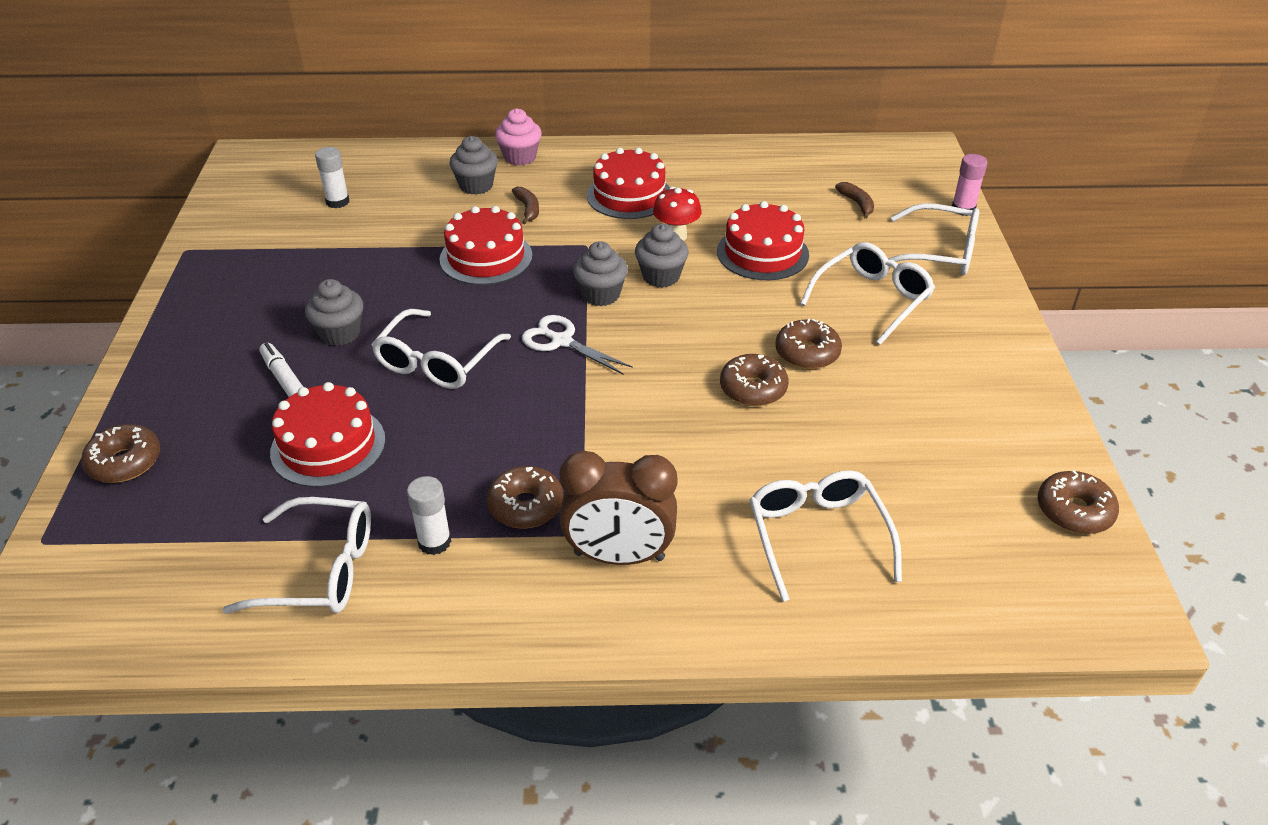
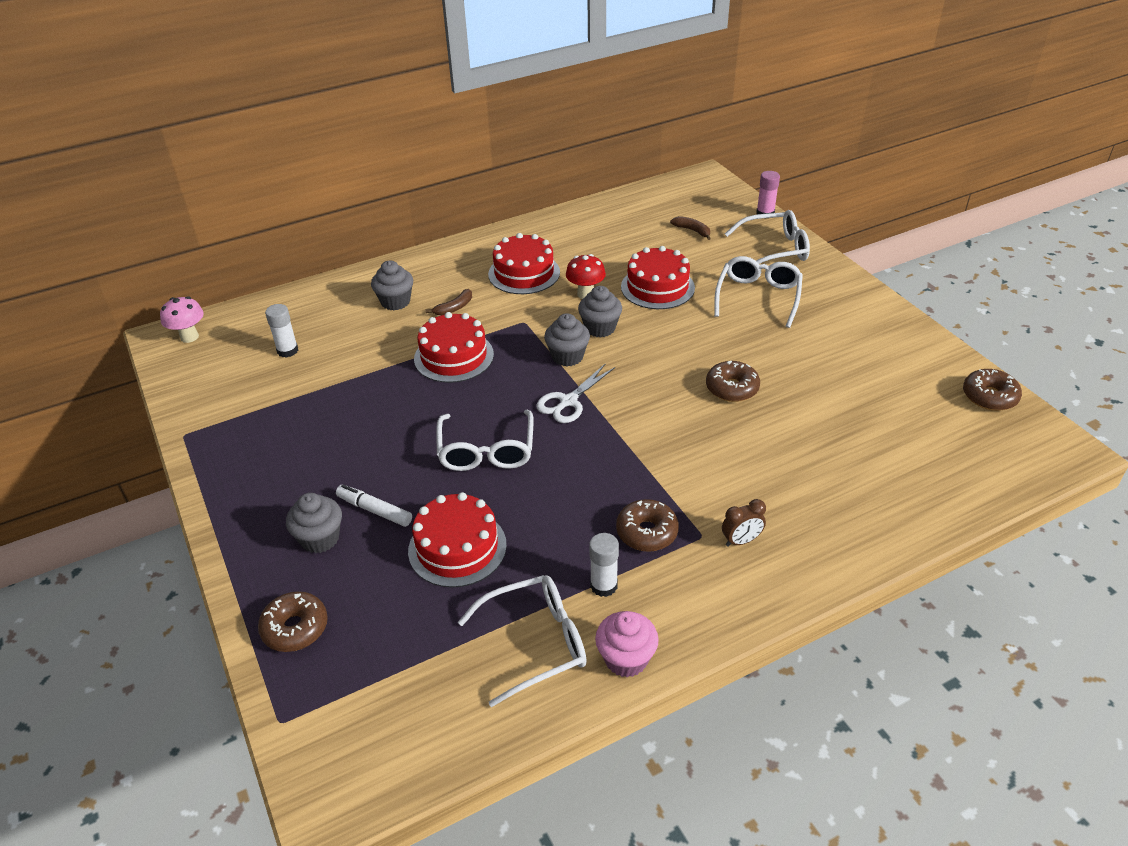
camera: 25 degrees left, 0 degrees up
(265, 162) = (189, 337): none -> pink mushroom
(340, 333) = (387, 457): grey cupcake -> grey cupcake (320, 538)
(520, 157) = (411, 268): pink cupcake -> pink cupcake (626, 659)
(528, 209) = (454, 308): brown banana -> brown banana turned 90 degrees clockwise
(561, 341) = (568, 401): white scissors -> white scissors turned 60 degrees counterclockwise
(619, 556) = (741, 541): brown clock -> brown clock, size x0.48
(807, 353) = (746, 350): brown donut -> none
(817, 536) = (855, 474): white glasses -> none

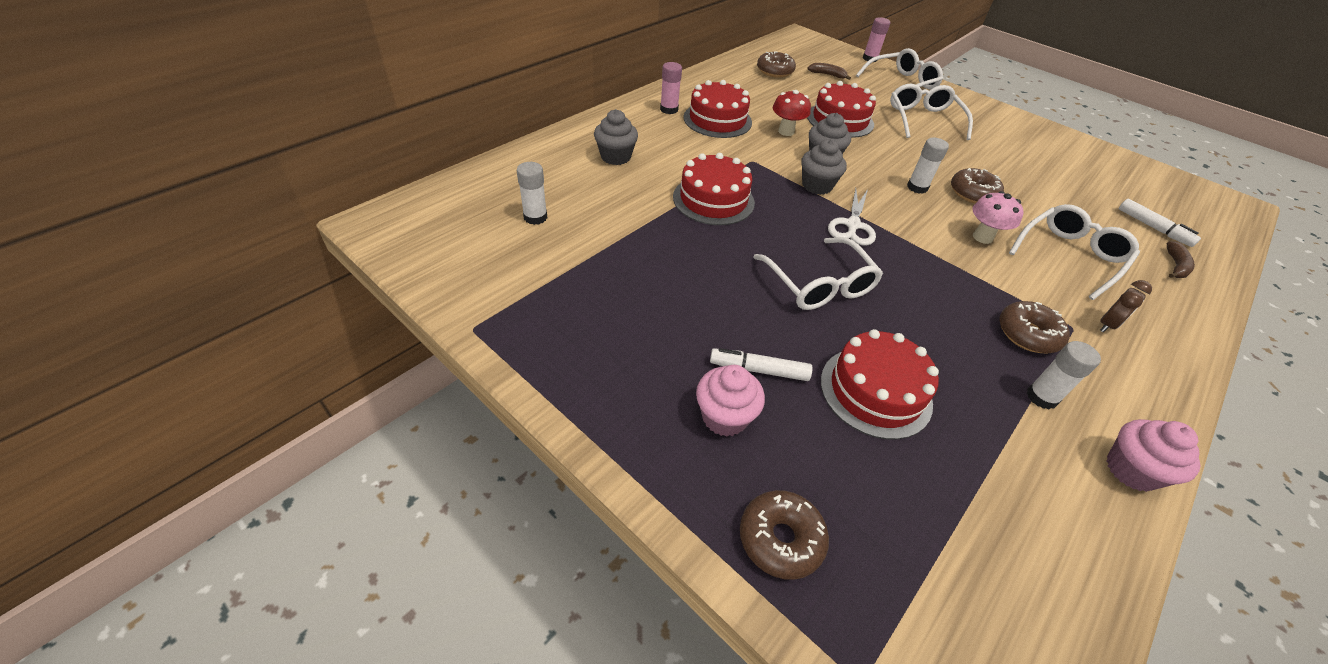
camera: 25 degrees left, 5 degrees up
(189, 337) = (408, 218): pink mushroom -> pink mushroom (982, 237)
(320, 538) = (724, 417): grey cupcake -> pink cupcake
(454, 308) = (678, 156): brown banana -> brown banana (1175, 266)
(483, 257) = (669, 109): none -> pink glue stick
(536, 643) = (1039, 477): white glasses -> white glasses (1070, 256)
(674, 373) = (917, 187): none -> white glue stick
(913, 457) = (1153, 228): none -> white marker
(989, 397) = (1151, 173): brown donut -> brown donut (774, 71)

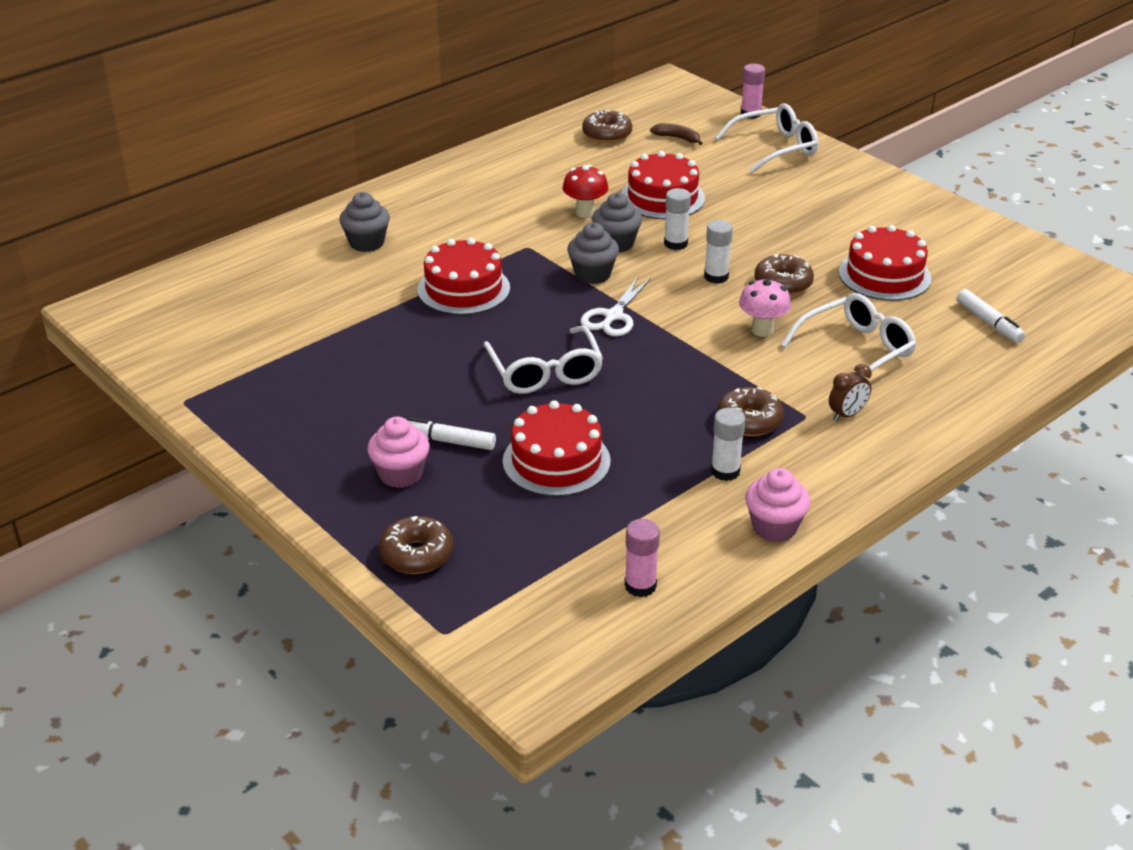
camera: 10 degrees right, 10 degrees down
(535, 217) = (262, 305): white glue stick -> white glue stick (675, 244)
(669, 109) = (448, 187): pink glue stick -> pink glue stick (640, 586)
(717, 120) = (504, 199): red cake -> red cake (884, 275)
(923, 119) = (776, 195): white glasses -> none
(1175, 266) = (981, 362): brown banana -> none

